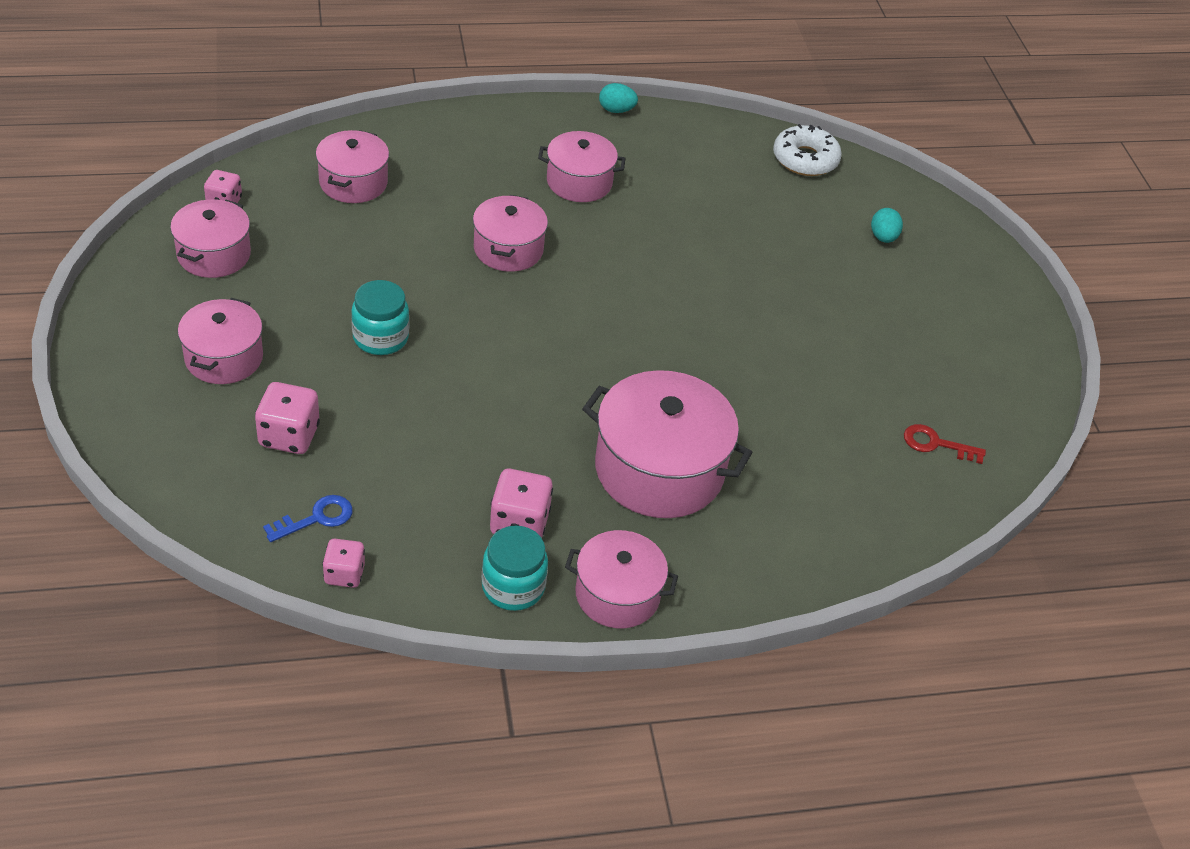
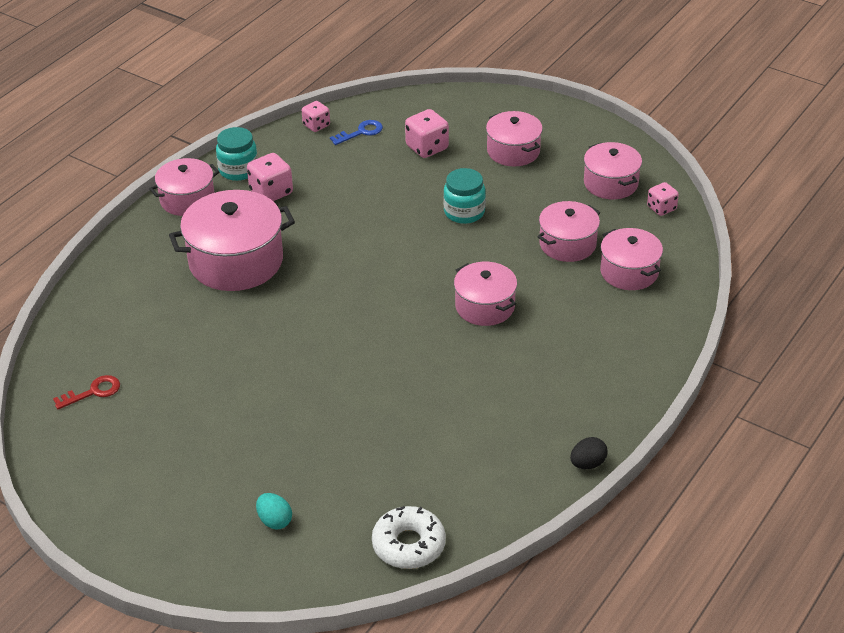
camera: 140 degrees right, 5 degrees down
(316, 518) = (361, 132): blue key -> blue key turned 135 degrees counterclockwise
(579, 182) = (519, 384): pink pot -> pink pot (567, 244)
(616, 110) = (587, 464): turquoise egg -> black egg

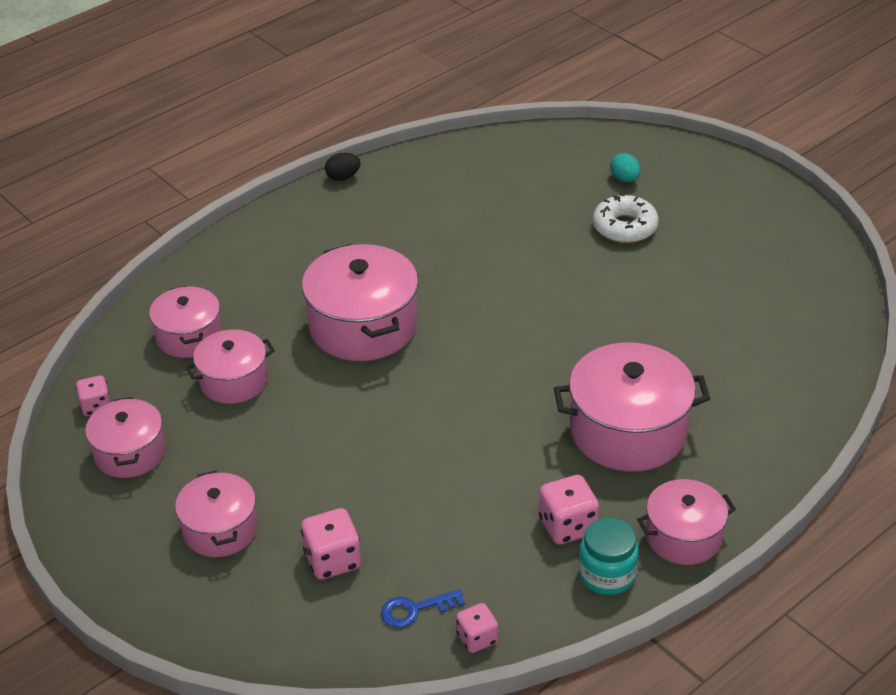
camera: 165 degrees left, 0 degrees up
(93, 392) = (793, 309): red key -> none
(408, 545) = (517, 147): white donut -> white donut (625, 227)
(464, 212) = (330, 446): turquoise jar -> none
(485, 306) = (363, 326): pink pot -> pink pot, size x1.65

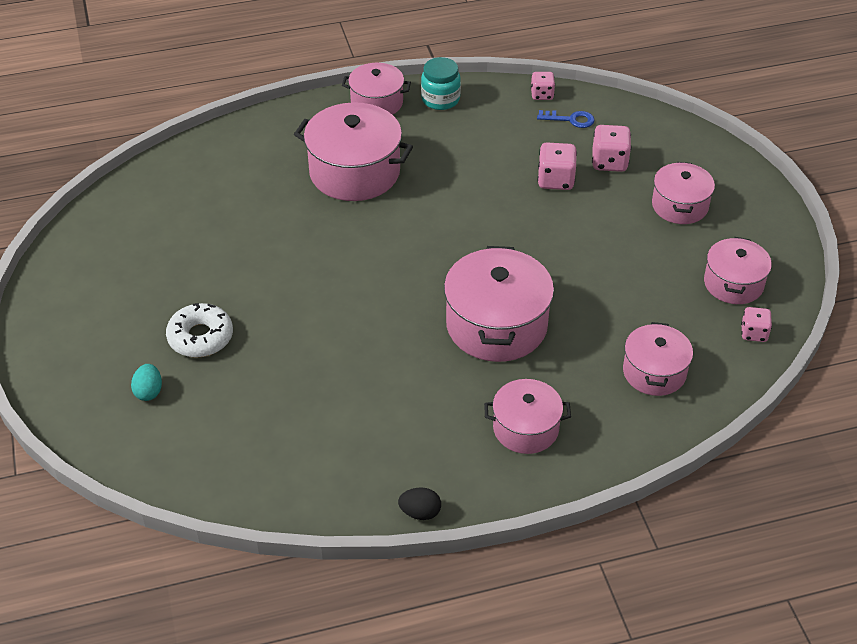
camera: 155 degrees left, 5 degrees up
(233, 381) = (629, 314): pink pot -> pink pot (525, 428)
(567, 526) = (443, 131): pink dice -> pink dice (555, 180)

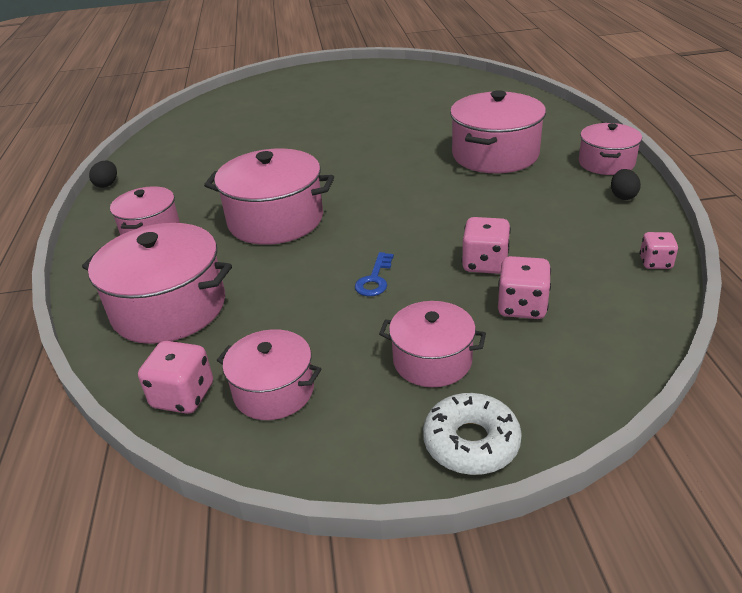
camera: 100 degrees right, 10 degrees down
(149, 391) = (272, 98): turquoise egg -> none
(200, 337) = (313, 109): white donut -> white donut (471, 442)
(440, 99) = (623, 196): turquoise jar -> black egg
(570, 119) = (607, 282): blue key -> blue key (375, 279)
(654, 372) = (169, 308): pink pot -> pink pot, size x1.65
(753, 333) = (183, 396): pink dice -> pink dice, size x1.53

